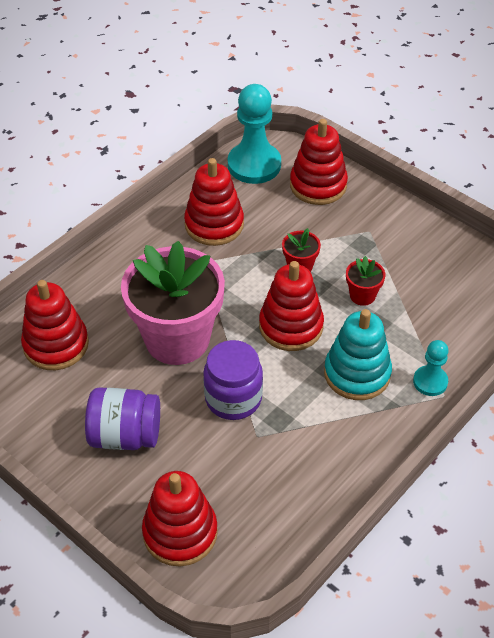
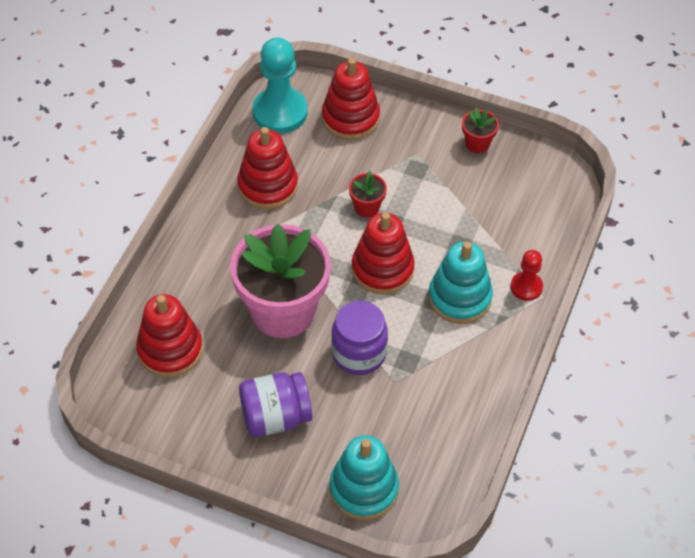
camera: 20 degrees left, 5 degrees up
(180, 532) = (363, 489): red stacking toy -> turquoise stacking toy
(362, 295) = (435, 220): red flower pot -> red flower pot (477, 143)
(430, 382) = (526, 287): turquoise pawn -> red pawn

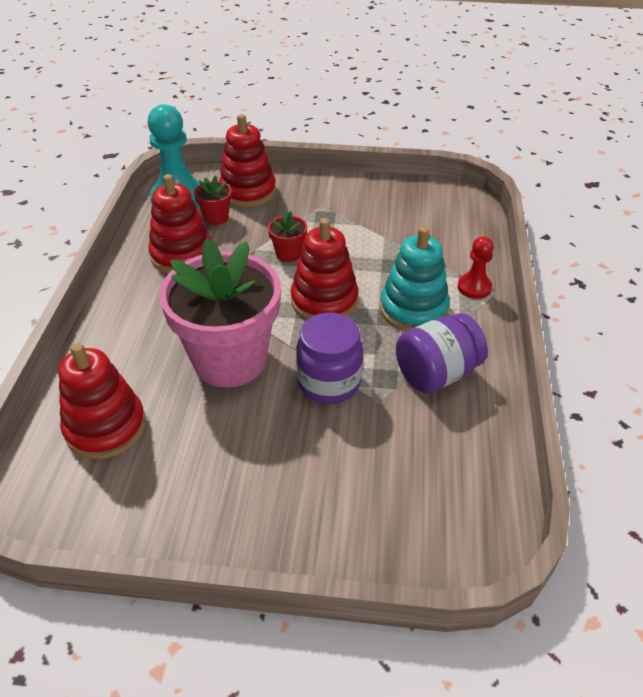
camera: 15 degrees left, 10 degrees down
(275, 417) = (254, 472): purple jar -> purple jar (436, 373)
(363, 489) = (392, 530): turquoise stacking toy -> none
(477, 143) = (373, 190): red flower pot -> red flower pot (216, 218)

